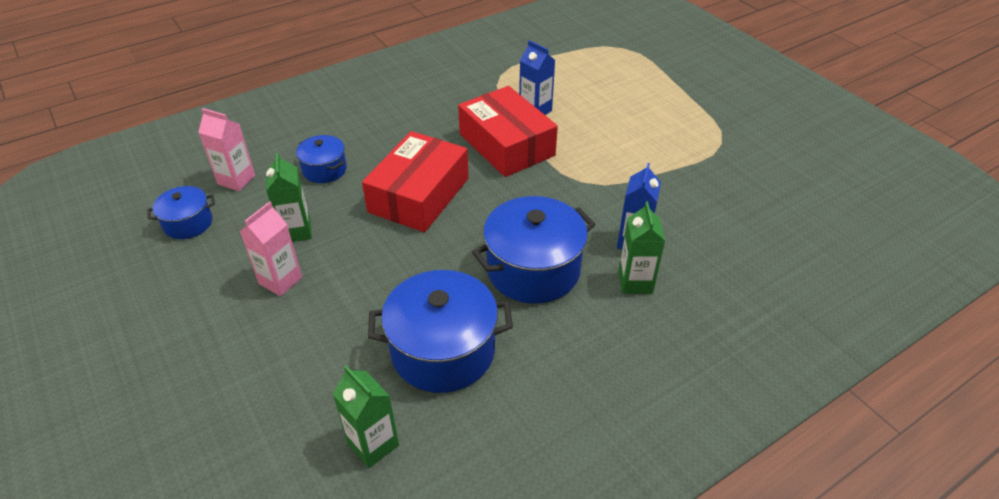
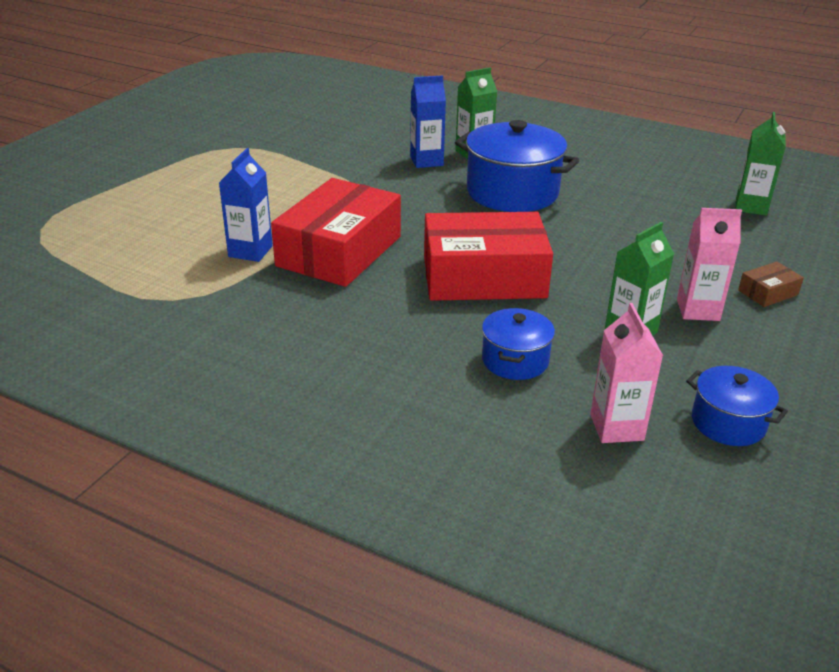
camera: 120 degrees left, 10 degrees down
(254, 339) = (768, 292): none -> brown box
(443, 351) = (644, 205): blue pot -> none

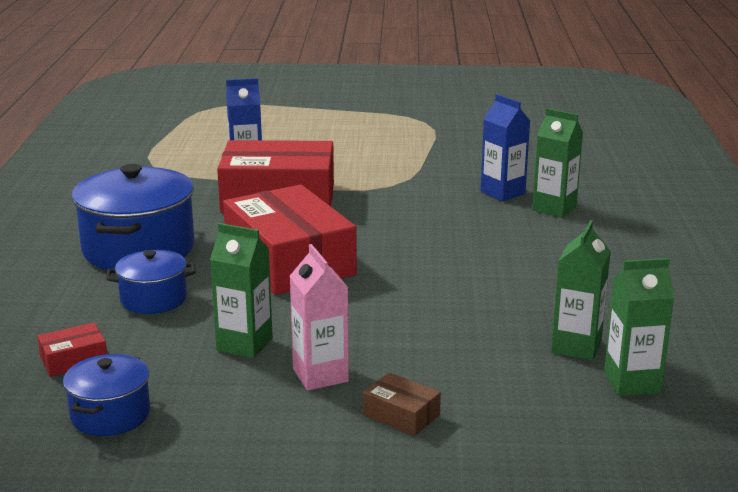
camera: 65 degrees right, 10 degrees down
(512, 192) = (483, 242): blue pot -> blue pot (138, 249)
(616, 427) = (74, 360): pink carton -> red box
(696, 209) = (576, 346): none -> green carton

